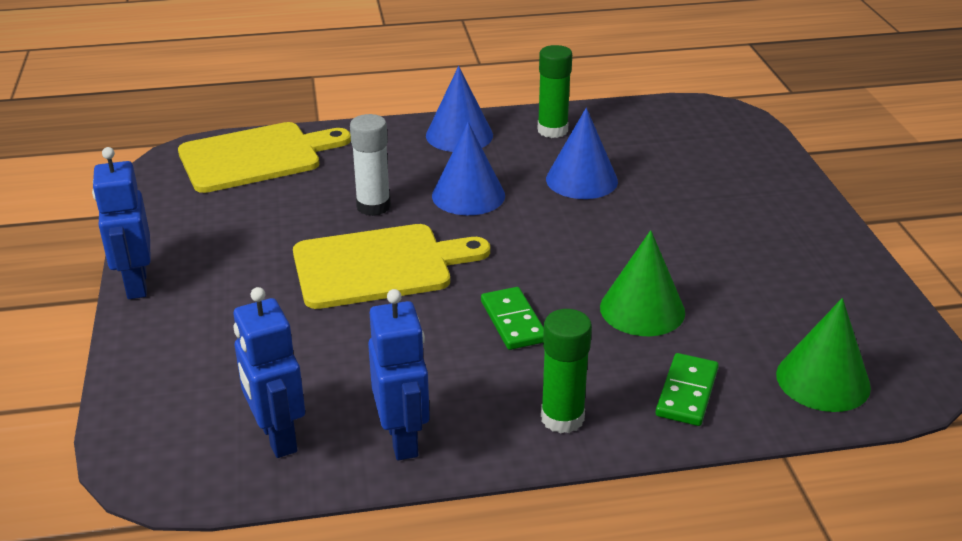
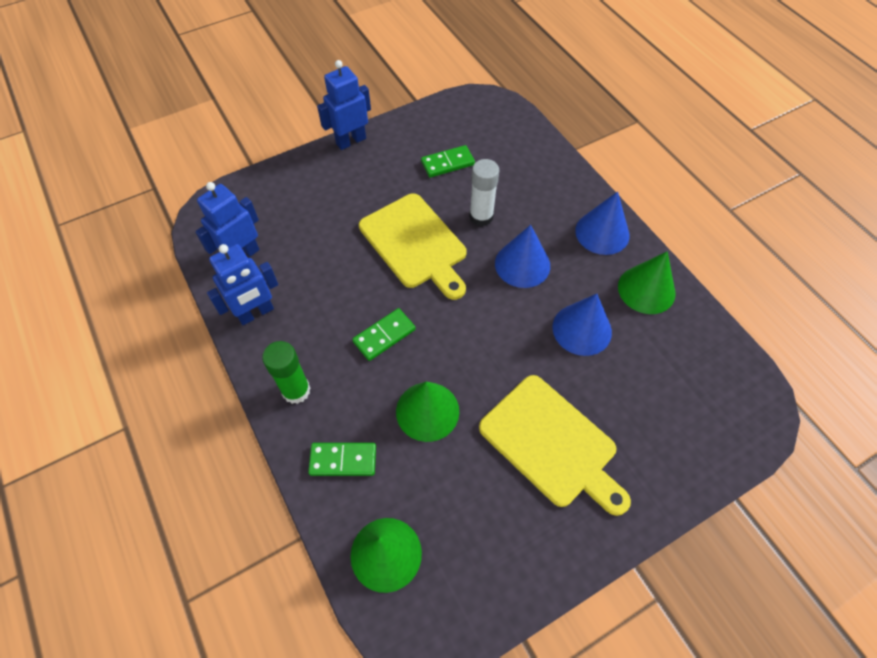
camera: 70 degrees right, 25 degrees up
(256, 157) = (508, 135): yellow cutting board -> yellow cutting board (552, 443)
(261, 211) = (447, 163): none -> green domino
(552, 130) = (646, 289): green glue stick -> green cone

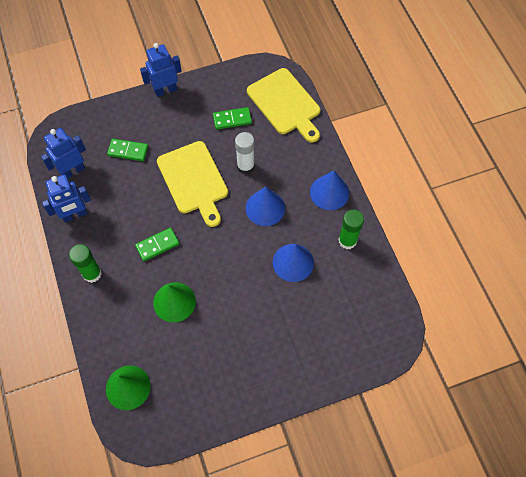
camera: 10 degrees right, 5 degrees up
(343, 460) = (113, 325): green domino -> green domino (128, 151)
(552, 443) = (250, 337): yellow cutting board -> yellow cutting board (285, 104)
(646, 289) = (347, 241): green cone -> green glue stick

